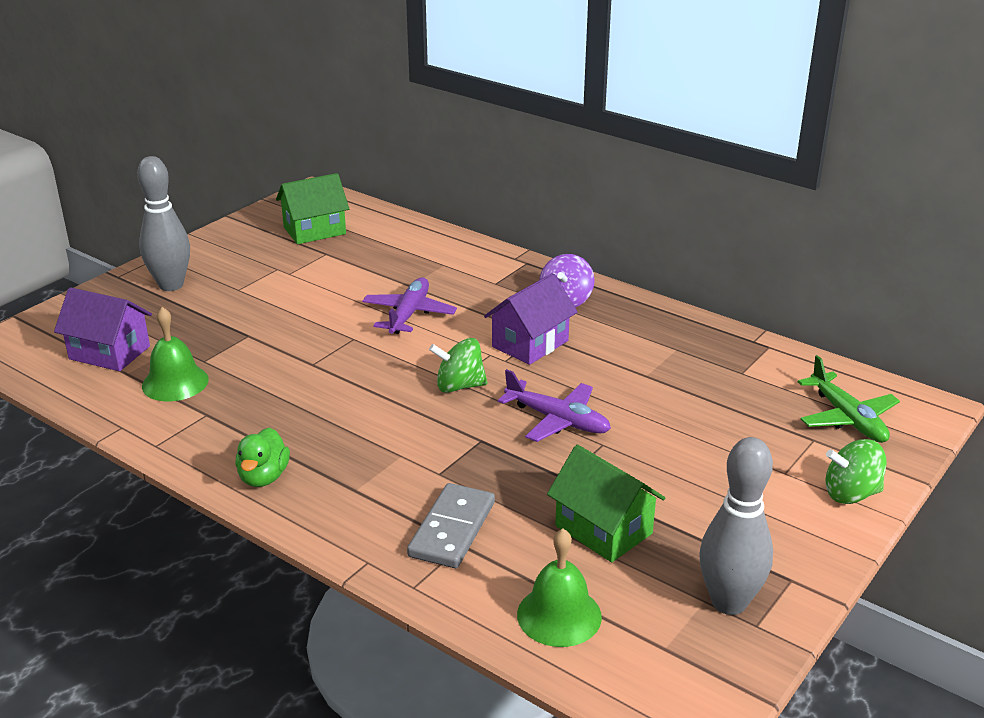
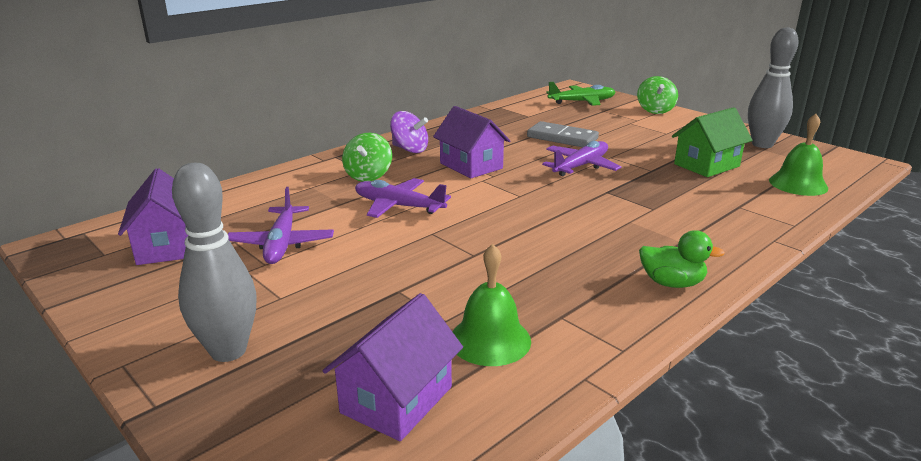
camera: 80 degrees left, 5 degrees down
(314, 230) = (167, 246): green house -> purple house
(324, 273) = (282, 243): none -> purple plane
(452, 529) = (722, 208): grey domino -> grey domino (562, 138)
(459, 386) = (528, 194): green spinning top -> green spinning top (368, 176)

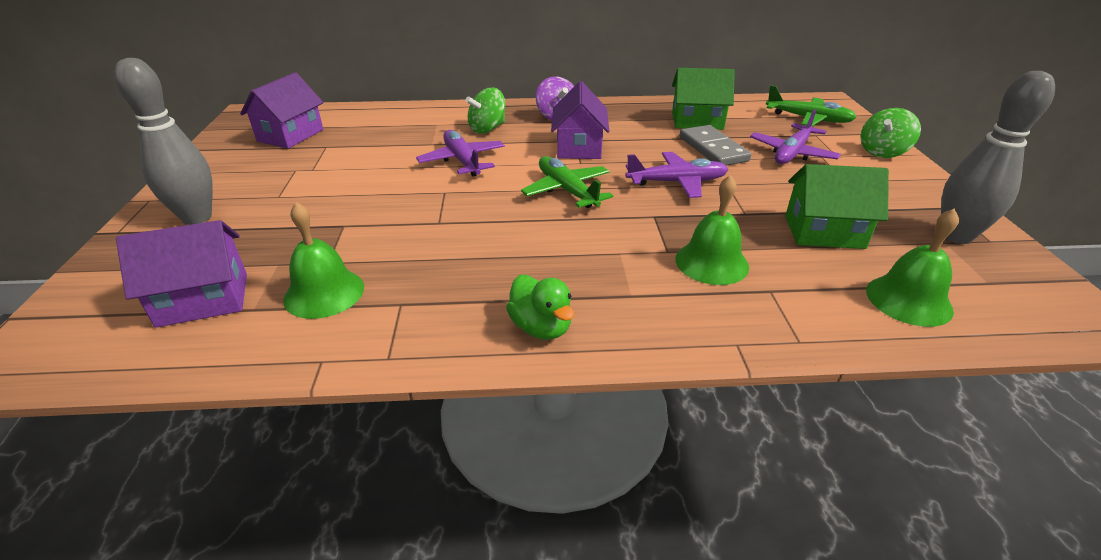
camera: 40 degrees right, 10 degrees up
(282, 243) = (345, 159): purple plane -> purple plane (792, 153)
(517, 123) = (697, 121): none -> green house
(522, 197) = (567, 191): none -> green plane
(686, 204) = (711, 262): none -> green bell

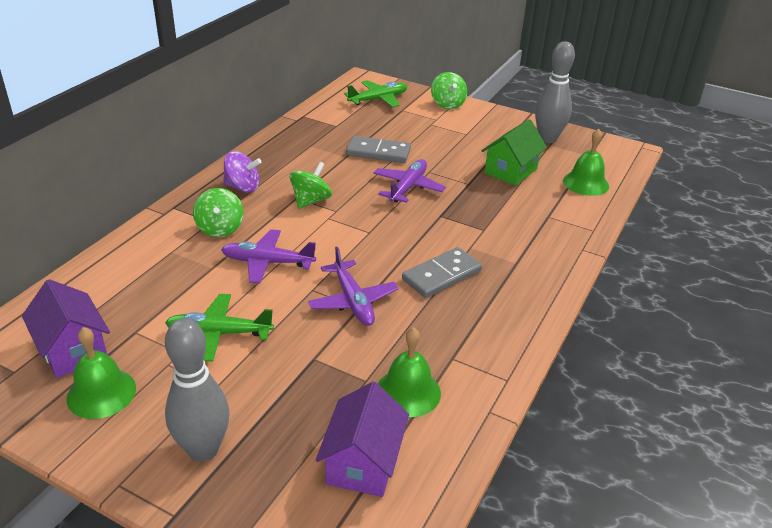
camera: 60 degrees left, 0 degrees up
(541, 327) = (521, 308): green duck -> none
(543, 251) = (442, 275): none -> grey domino
(567, 191) = (372, 234): green plane -> green plane (219, 333)
(579, 147) = (310, 201): purple house -> green spinning top
(697, 121) = (329, 136): green house -> none
(711, 262) = (508, 221): green bell -> green bell (101, 393)
(792, 153) = (416, 130): purple plane -> purple plane (353, 301)

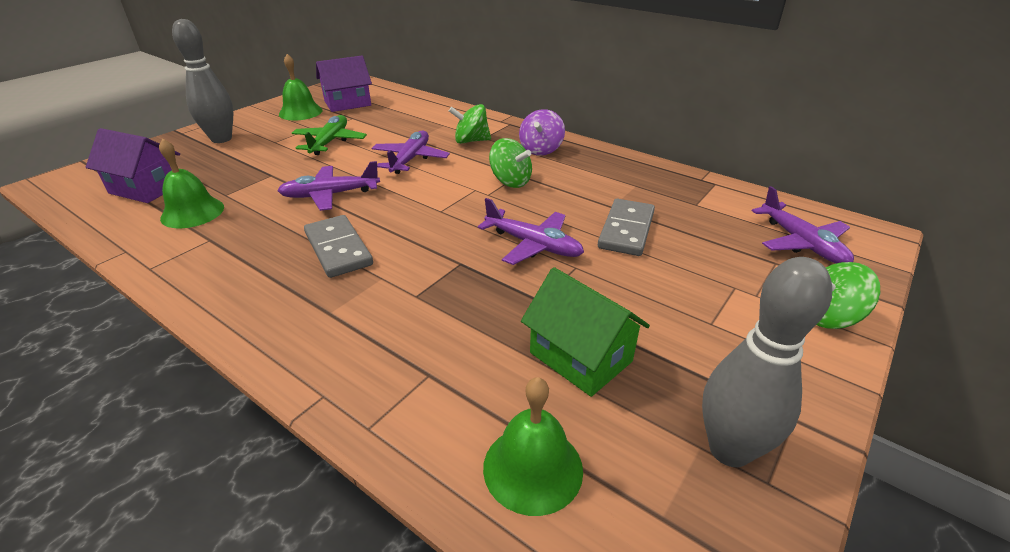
camera: 100 degrees right, 0 degrees up
(378, 99) = (801, 243): green plane -> purple plane

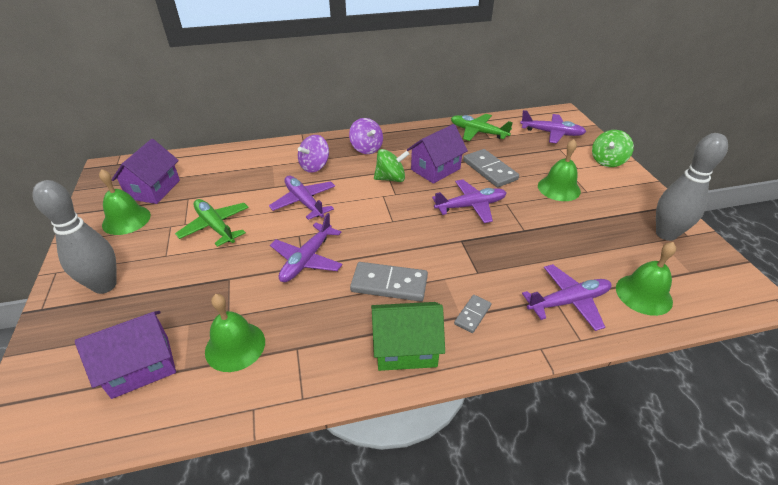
camera: 50 degrees left, 5 degrees up
(338, 319) = (472, 315): none -> grey domino
(435, 390) = (568, 301): none -> purple plane
(471, 141) = (315, 166): green spinning top -> purple spinning top
(568, 197) = (435, 169): none -> purple house
(580, 357) = (580, 241): green house -> green house (405, 348)
(676, 295) = (559, 188): none -> green bell
(692, 193) = (478, 132): none -> green plane

